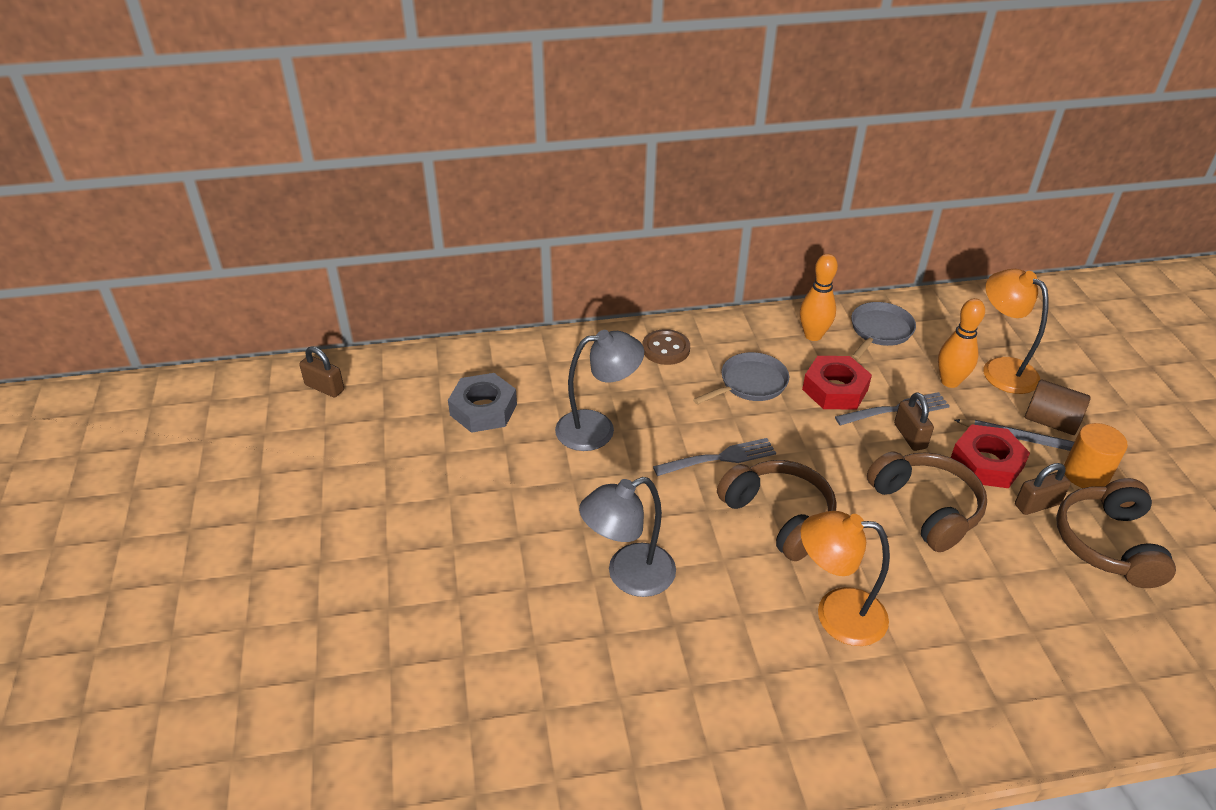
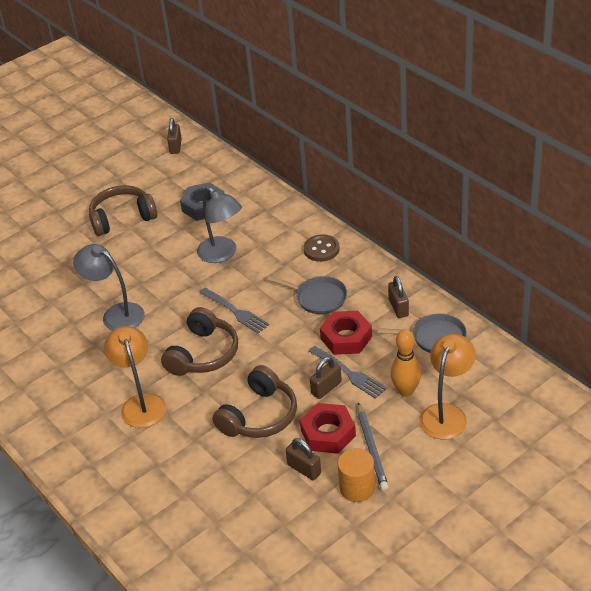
camera: 65 degrees right, 0 degrees up
(813, 335) = (398, 307): orange bowling pin -> brown padlock
(1050, 422) = (403, 456): brown cylinder -> none
(1107, 544) = (290, 514): brown headphones -> brown headphones (122, 218)

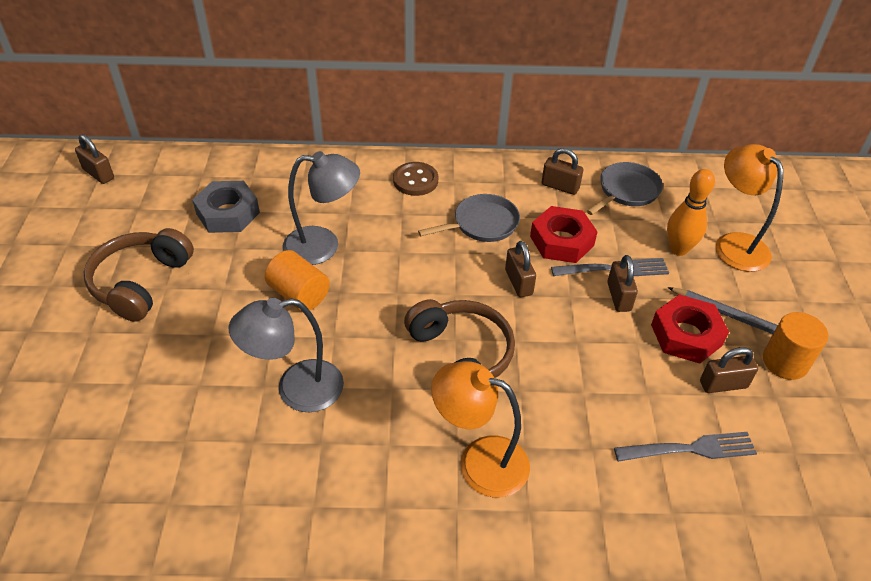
camera: 55 degrees left, 5 degrees up
(177, 271) = (299, 294): none -> orange cylinder
(235, 311) = (424, 290): grey fork -> grey fork (689, 449)
(259, 416) = (608, 370): brown headphones -> none
(286, 341) = (518, 282): none -> brown padlock

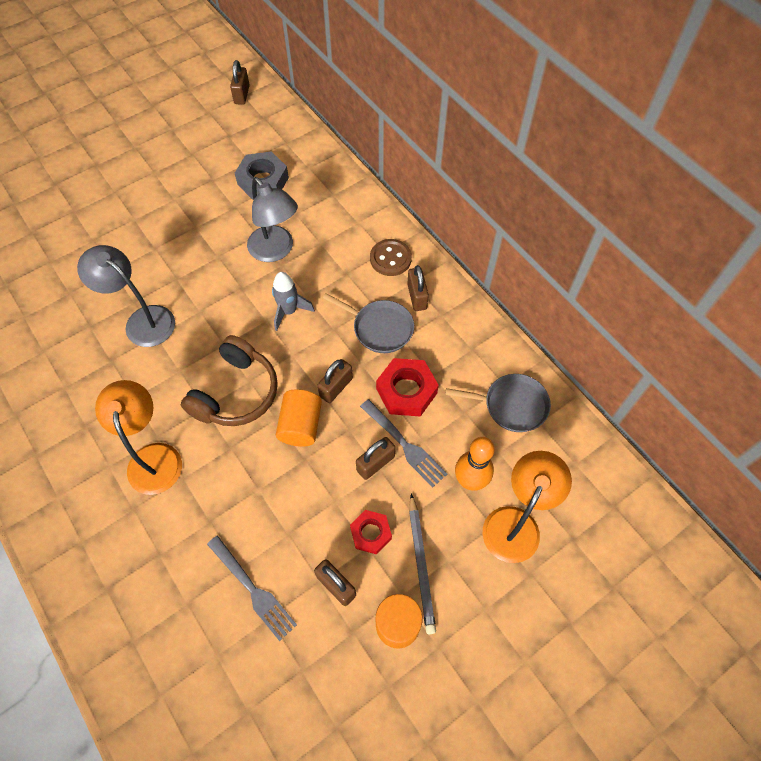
camera: 55 degrees right, 15 degrees up
(141, 283) = (169, 185): brown headphones -> none
(299, 294) = (221, 268): orange cylinder -> orange cylinder (301, 425)
(404, 271) = (289, 311): none -> grey rocket
(560, 186) = (472, 355): brown padlock -> brown padlock (417, 297)
(686, 335) = (371, 533): red nut -> red nut, size x0.63

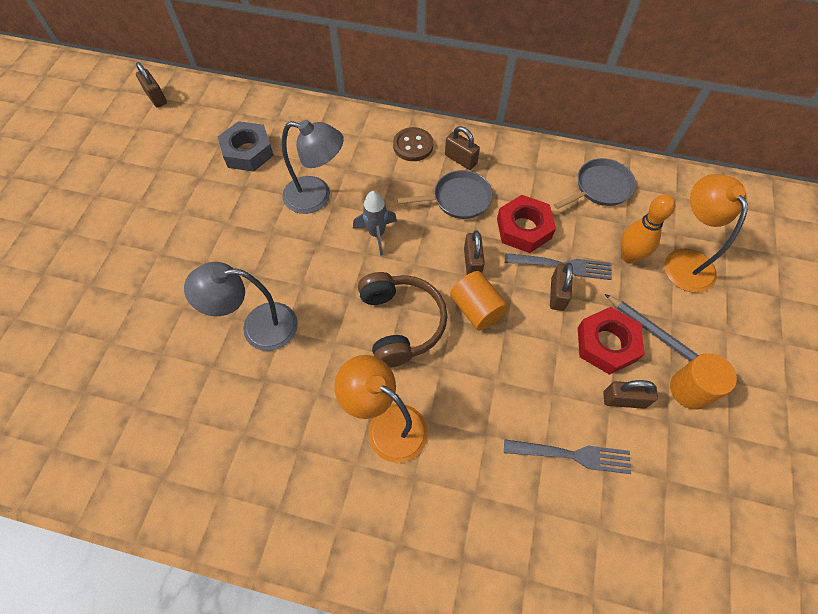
camera: 40 degrees left, 0 degrees up
(371, 533) = (606, 344): red nut -> red nut, size x1.58

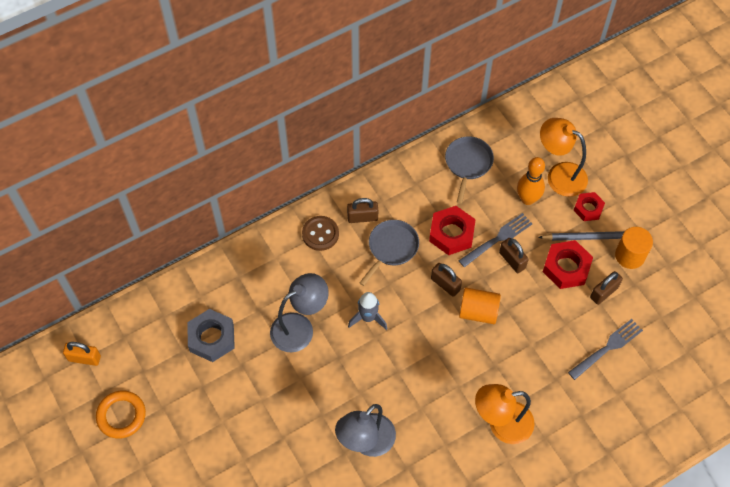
camera: 45 degrees left, 0 degrees up
(128, 151) = (121, 415): none -> orange ring
(156, 97) = (84, 358): brown padlock -> orange padlock
(401, 323) = (446, 361): brown headphones -> none
(686, 311) = (588, 208): none -> red nut

